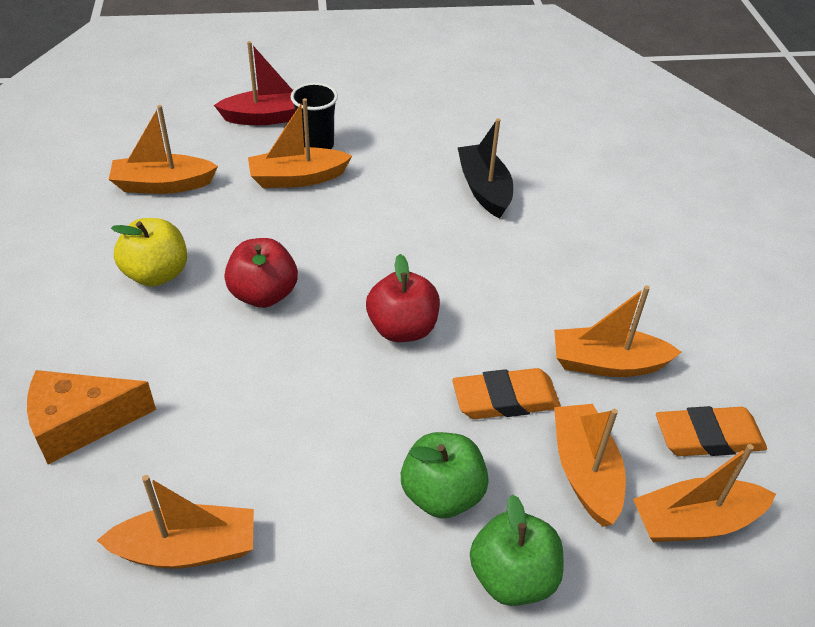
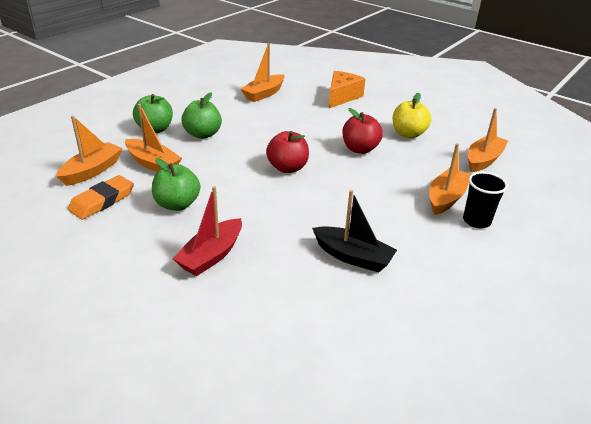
camera: 135 degrees right, 10 degrees down
(268, 117) = (531, 220): red boat -> red boat (211, 255)
(505, 399) = (211, 168): orange eraser -> none
(607, 363) = (177, 204): orange boat -> green apple

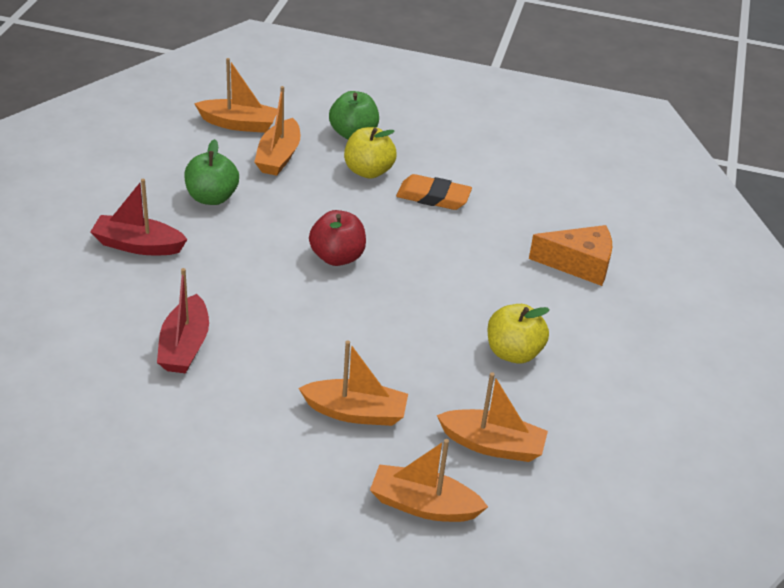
camera: 65 degrees right, 5 degrees up
(102, 201) = (190, 149): orange eraser -> orange eraser (433, 197)
(202, 134) = (368, 171): green apple -> yellow apple
(264, 94) = (521, 190): orange boat -> orange boat (423, 505)
(353, 257) = (185, 346): black boat -> red boat
(360, 149) = (430, 311): red apple -> none
(476, 221) = (317, 448): black cup -> none

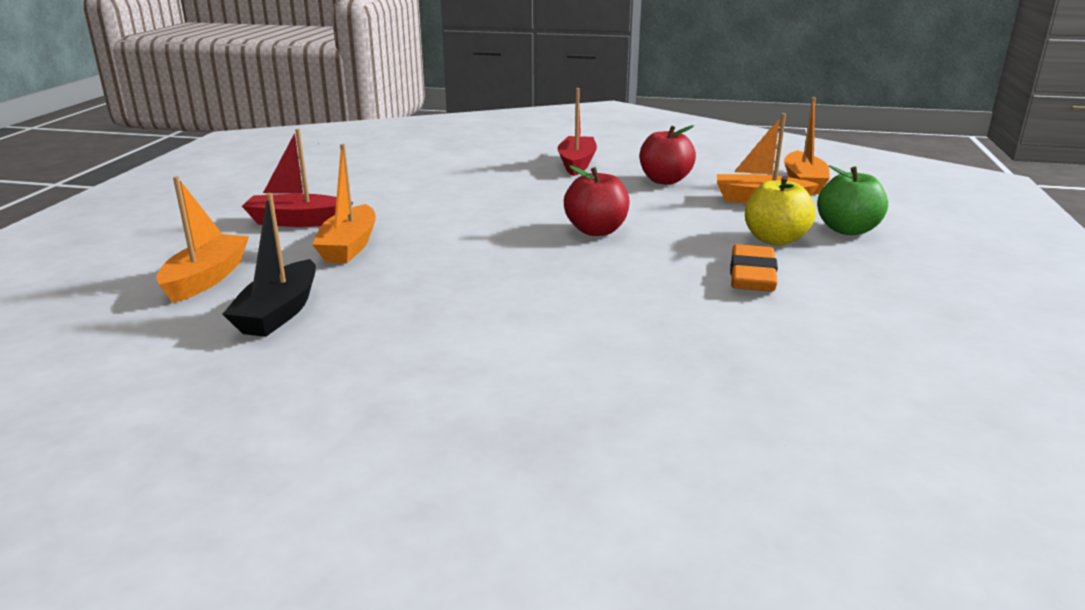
camera: 90 degrees right, 15 degrees down
(185, 346) = (445, 185): red boat -> red boat (298, 221)
(212, 197) = (665, 180): green apple -> red apple
(492, 445) = (279, 312): orange boat -> black boat
(513, 352) = (442, 326): yellow apple -> none
(579, 264) = (658, 380): orange cheese -> none

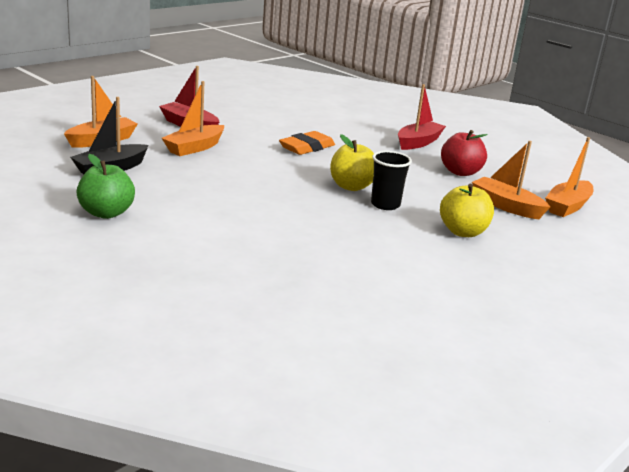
camera: 30 degrees right, 0 degrees up
(596, 231) = (351, 186): red apple -> yellow apple
(661, 238) = (385, 205): none -> black cup
(752, 275) = (402, 245): orange eraser -> orange eraser (307, 147)
(847, 230) = (531, 245): green apple -> green apple (106, 213)

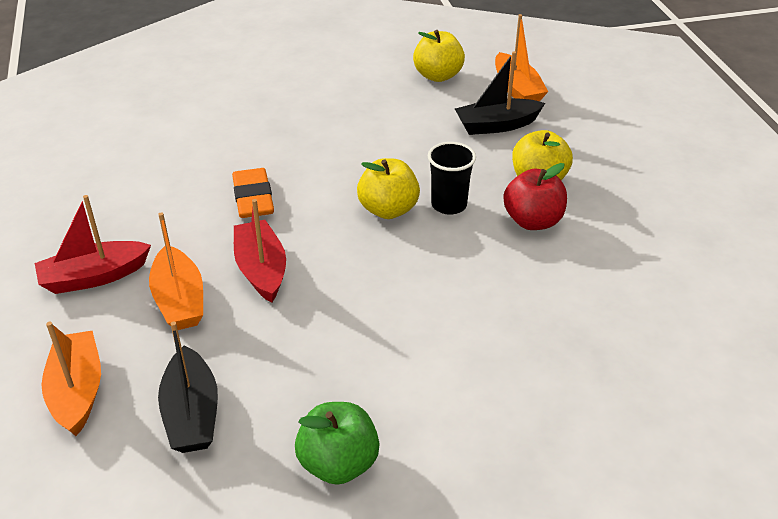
camera: 55 degrees left, 15 degrees up
(418, 142) = (302, 107): red boat -> red boat (261, 270)
(460, 172) = (400, 115): red apple -> red apple (533, 221)
(506, 206) = (497, 125): orange boat -> black boat
(531, 176) = (438, 76): none -> yellow apple

